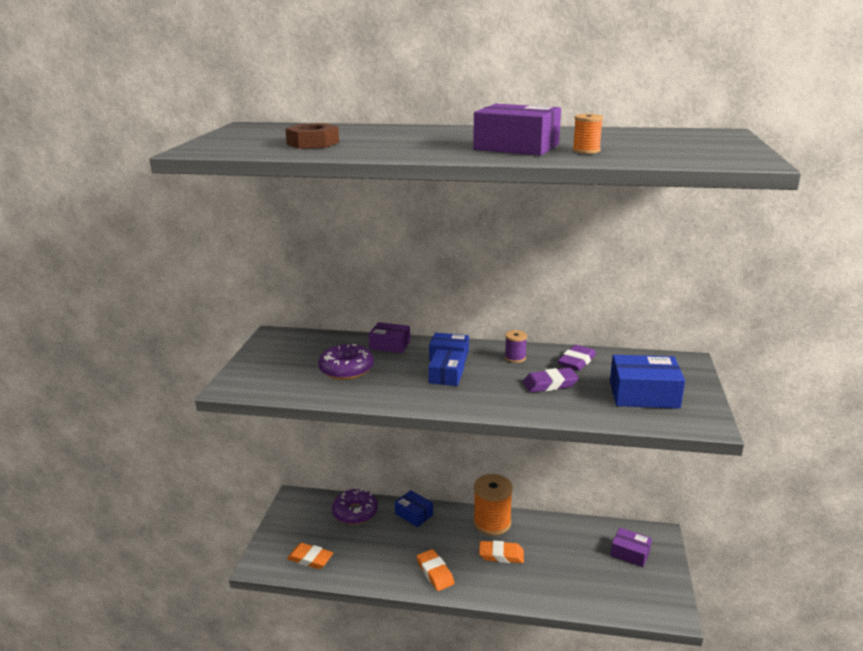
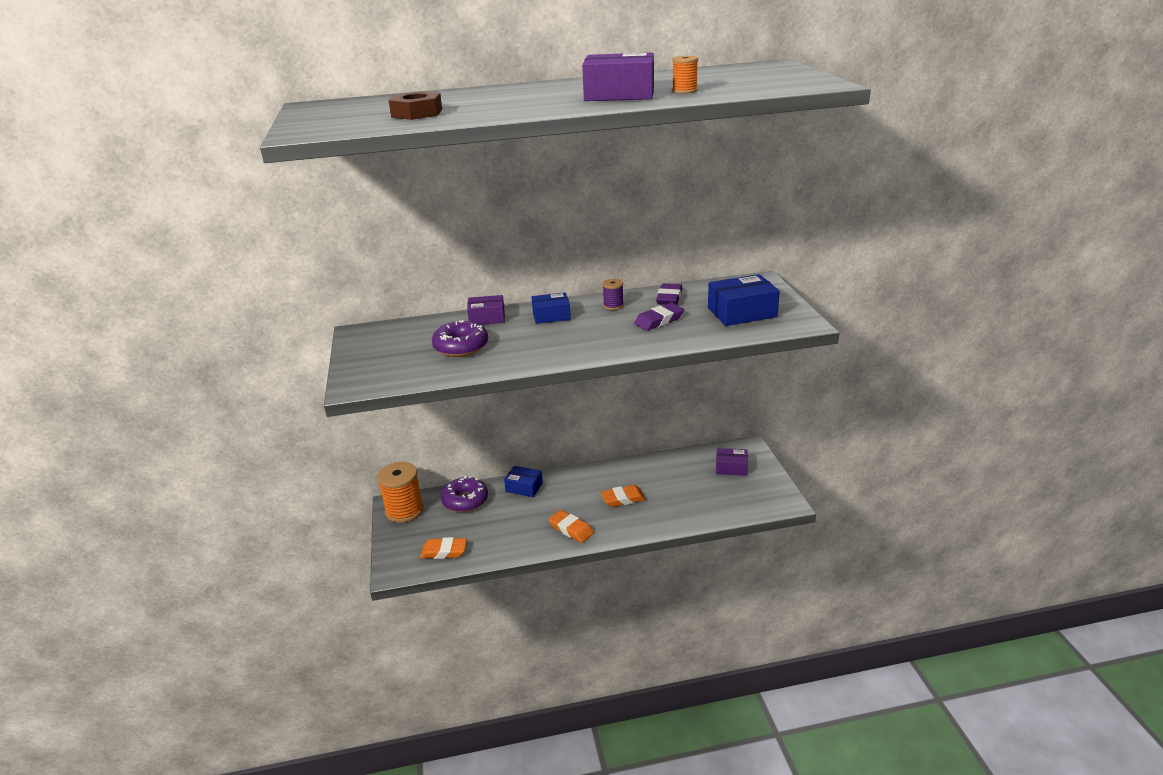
camera: 20 degrees left, 5 degrees up
(446, 375) = (561, 332): blue box -> none
(492, 523) = (601, 475): orange spool -> orange spool (404, 511)

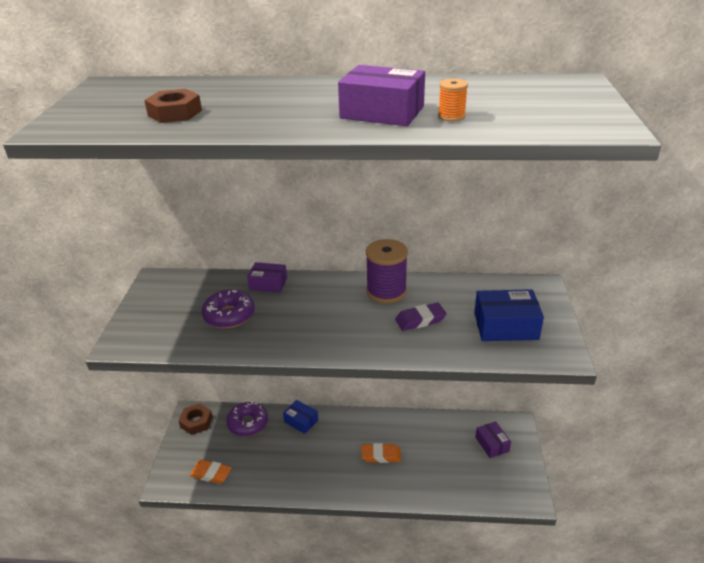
camera: 15 degrees right, 5 degrees up
(404, 511) = (196, 422): orange spool -> brown nut
(551, 316) = (325, 293): blue box -> none
(571, 529) = (324, 478): orange eraser -> none
(613, 306) = (386, 291): purple spool -> purple spool, size x2.05
(669, 298) = (443, 292): purple eraser -> none
(731, 468) = (492, 444): purple box -> purple box turned 45 degrees clockwise

